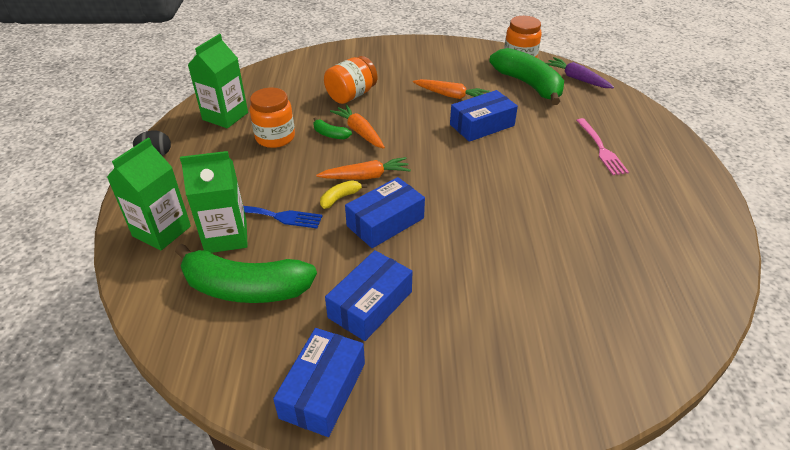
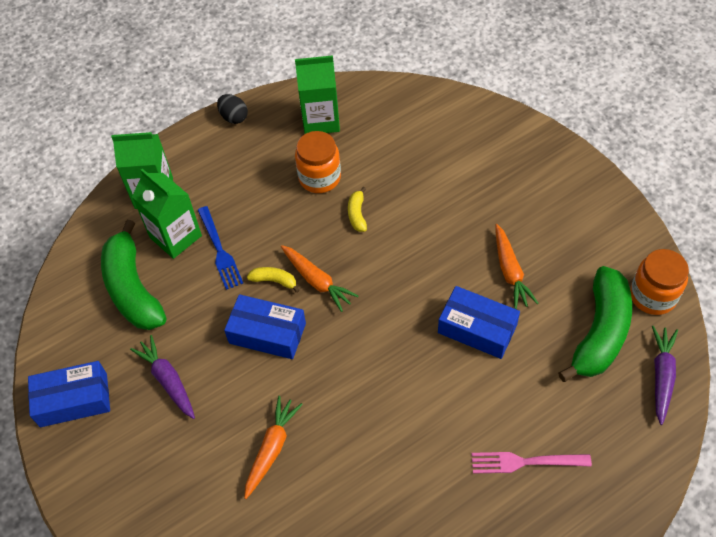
camera: 60 degrees right, 15 degrees up
(330, 134) = (357, 214): green banana -> yellow banana
(351, 95) = (435, 188): orange jar -> none
(359, 132) = (379, 234): orange carrot -> orange carrot (272, 448)
(370, 304) = (168, 380): blue box -> purple carrot
(601, 148) = (525, 462): pink fork -> pink fork turned 45 degrees clockwise

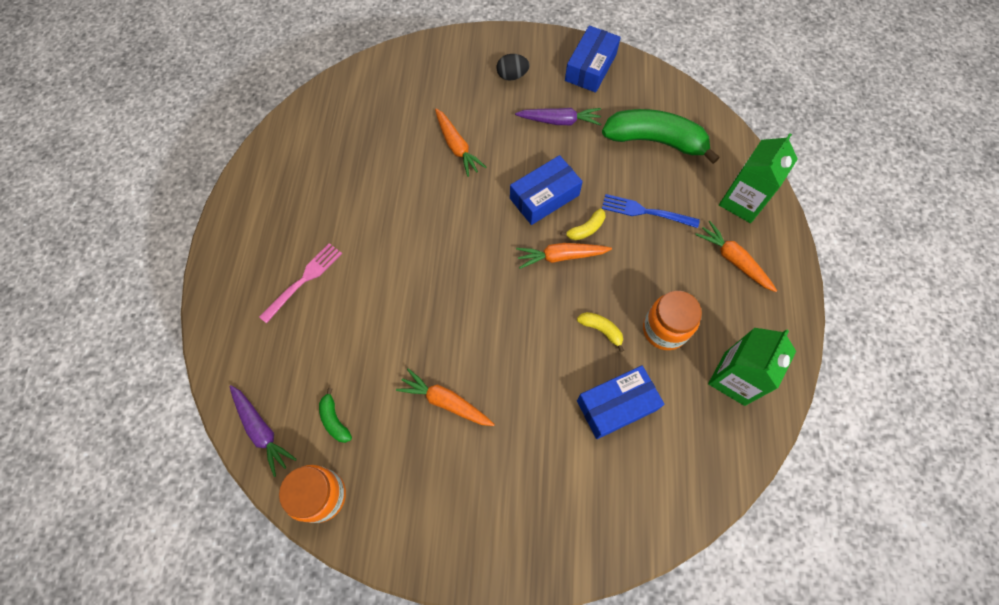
camera: 125 degrees right, 10 degrees up
(175, 236) = (683, 191): green carton -> none
(218, 170) = (733, 260): none -> orange carrot
(234, 117) = (791, 309): black egg -> black egg (512, 76)
(477, 329) = (421, 333): blue box -> blue box (616, 405)
(600, 332) = (334, 420): green banana -> green banana, size x0.42

